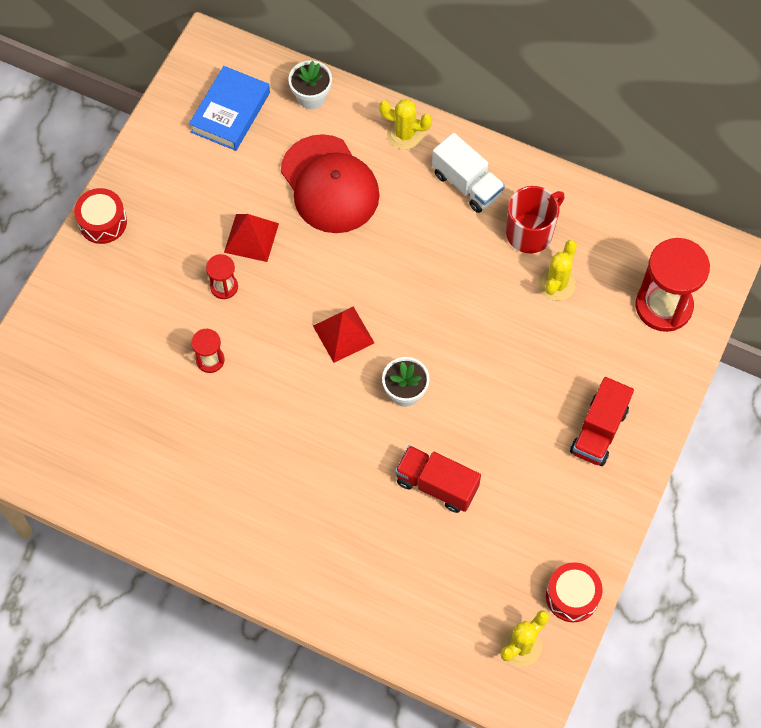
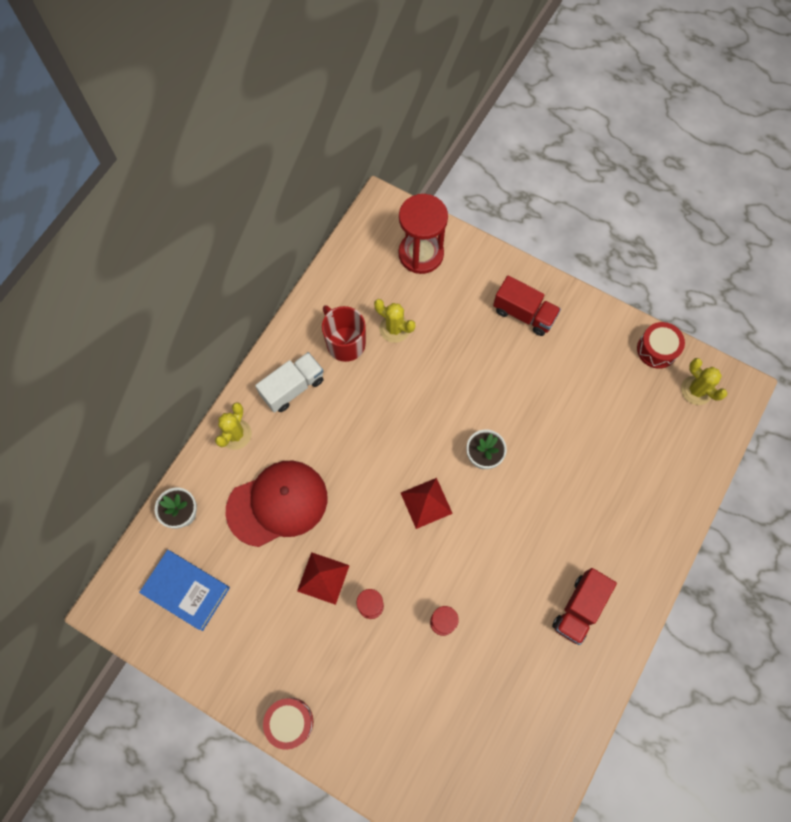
camera: 85 degrees left, 5 degrees up
(436, 485) = (565, 439): red truck -> red truck (579, 608)

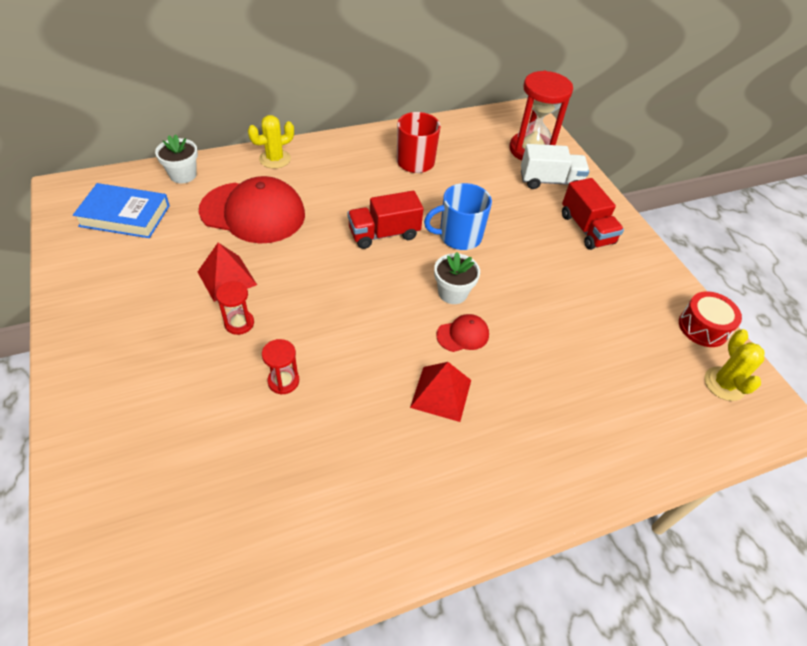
camera: 35 degrees right, 20 degrees down
(186, 590) = (125, 216): blue book -> blue book turned 60 degrees counterclockwise
(290, 722) = (74, 351): red drum -> none
(293, 388) = (347, 161): white truck -> white truck (550, 181)
(394, 328) = (463, 175): yellow cactus -> none
(426, 503) = (368, 289): red pyramid -> red pyramid (441, 393)
(444, 398) = (458, 236): none -> blue mug
(518, 487) = (463, 335): none -> red cap
(579, 608) = (425, 473): red truck -> red truck (384, 234)

